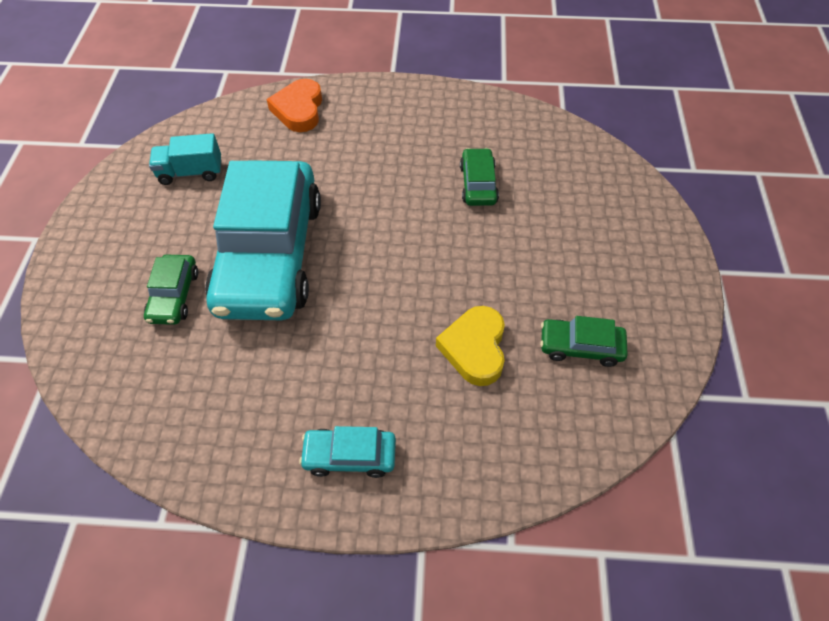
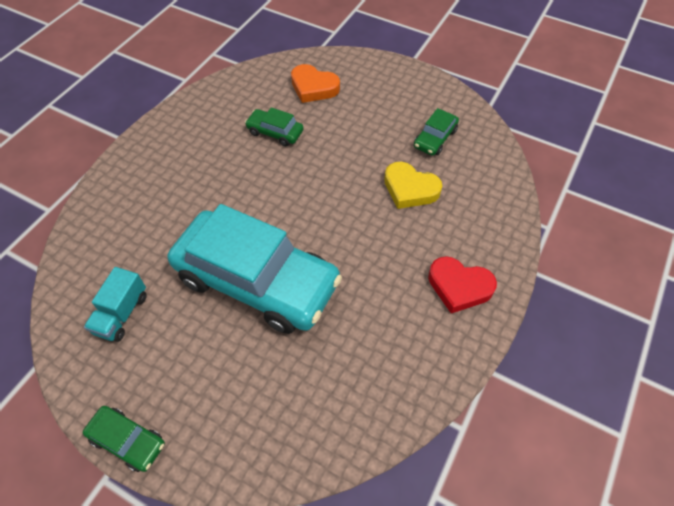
camera: 65 degrees left, 0 degrees up
(174, 295) = (257, 363): green car -> green car (128, 441)
(299, 110) = (110, 210): orange heart -> orange heart (313, 87)
(350, 456) = (459, 287): turquoise car -> red heart

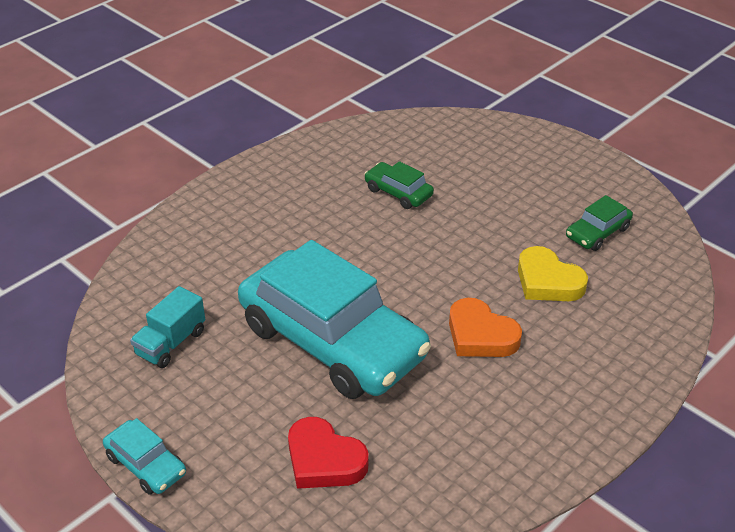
camera: 15 degrees right, 15 degrees down
(128, 441) = (146, 465): green car -> turquoise car
(313, 87) = (460, 152): orange heart -> orange heart (480, 335)
(459, 287) = (577, 395): red heart -> red heart (324, 460)

